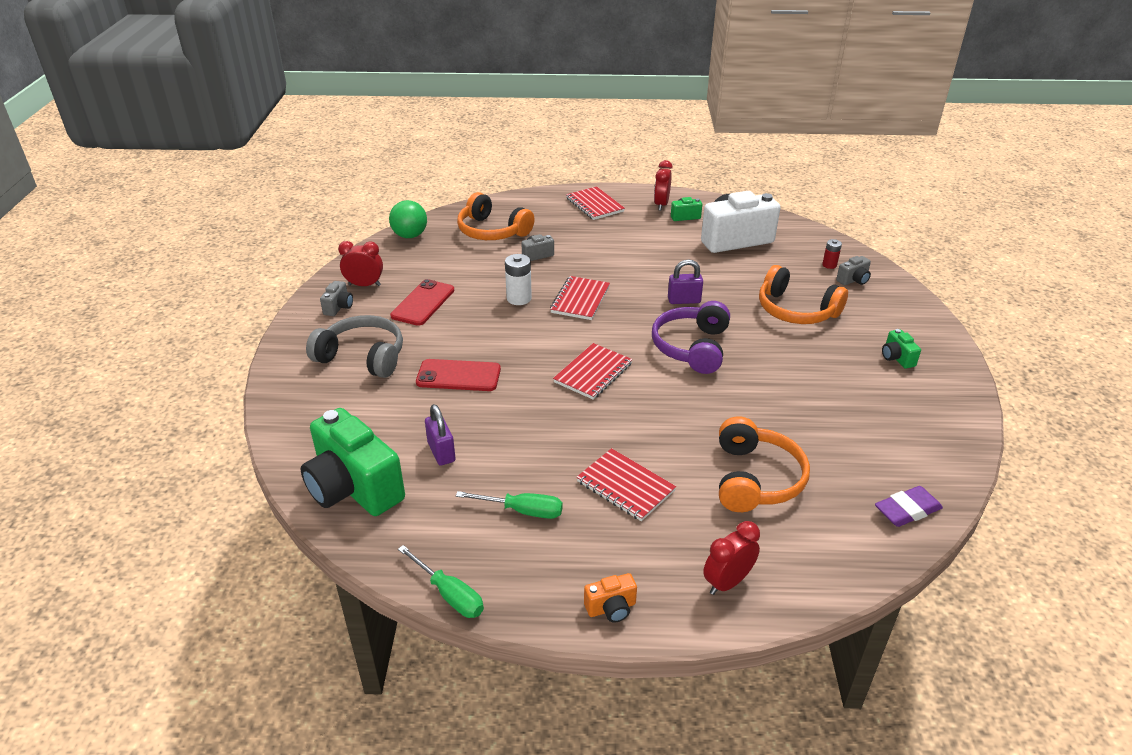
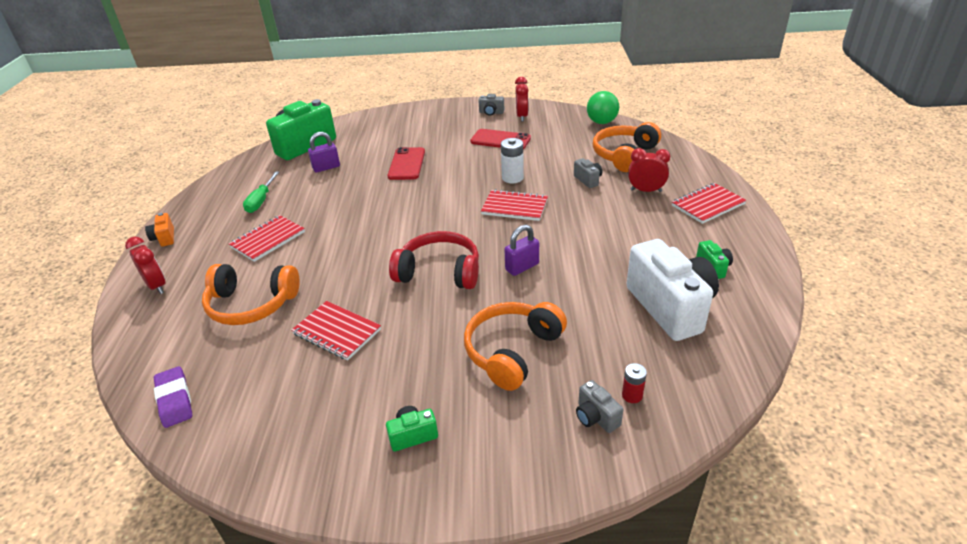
camera: 90 degrees right, 0 degrees up
(363, 357) = (432, 129): grey headphones -> none
(449, 594) = (206, 184): green screwdriver -> none
(593, 373) = (404, 219): red notebook -> red notebook (337, 332)
(661, 205) = (735, 250): red clock -> red clock (646, 190)
(684, 300) = (522, 267): purple padlock -> purple padlock turned 60 degrees clockwise
(691, 347) = (439, 271): purple headphones -> red headphones

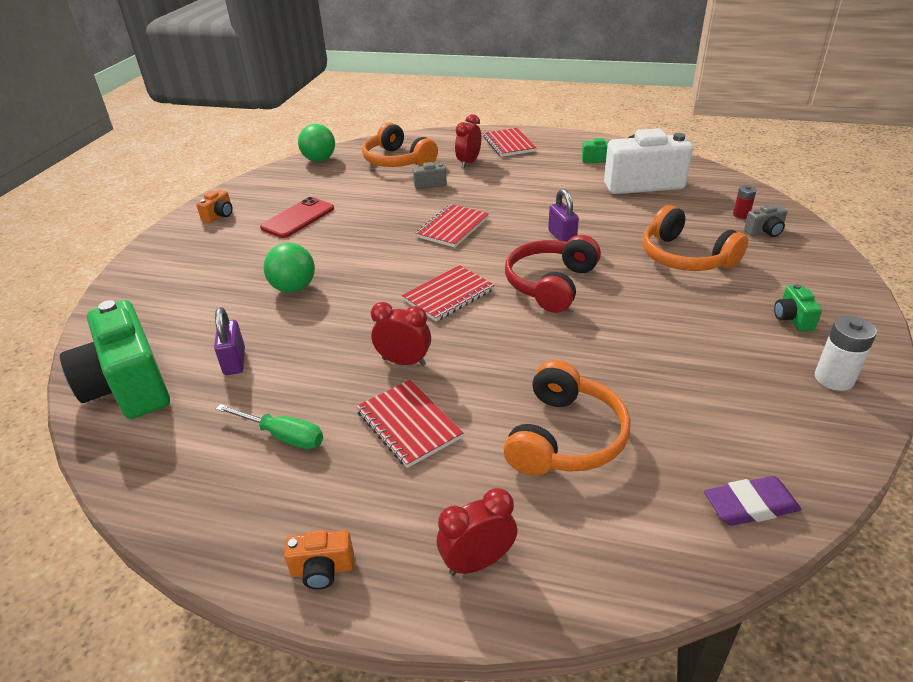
camera: 75 degrees left, 0 degrees up
(337, 332) = (638, 361): red notebook -> red notebook (448, 295)
(407, 164) = (294, 288): red phone -> green ball
(491, 113) = (219, 216): grey camera -> orange camera
(512, 178) = (392, 221): white battery -> white battery (834, 378)
(522, 116) = (254, 198): red clock -> red clock (404, 362)

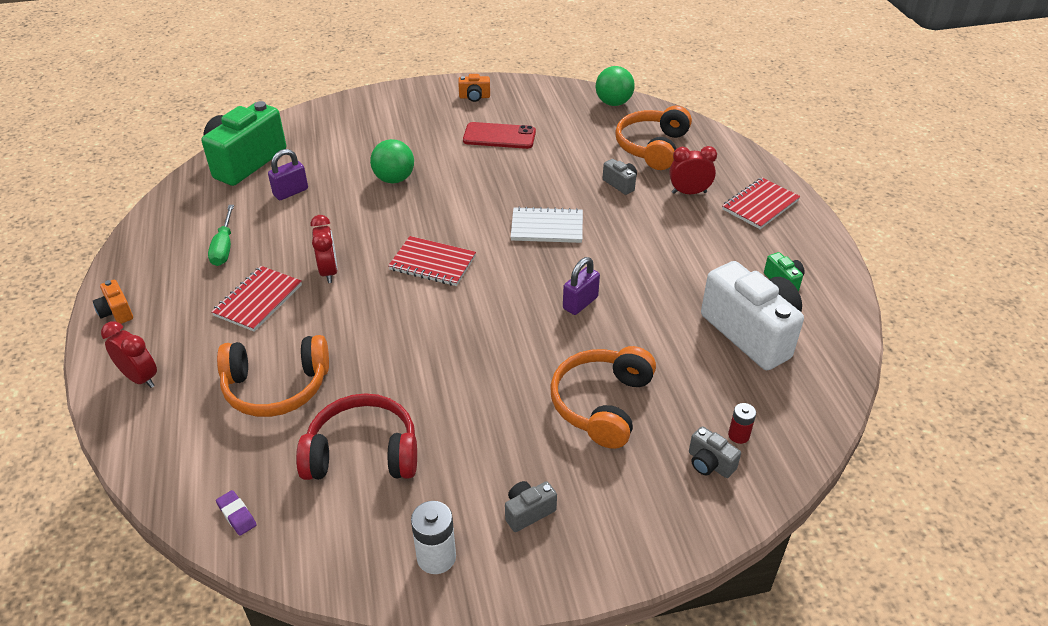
camera: 60 degrees right, 5 degrees up
(453, 227) = (547, 227): red notebook -> white notebook
(550, 284) = (488, 319): red headphones -> red headphones (363, 452)
(750, 506) = (237, 515): purple eraser -> purple eraser, size x0.62
(792, 319) = (528, 512): green camera -> grey camera

